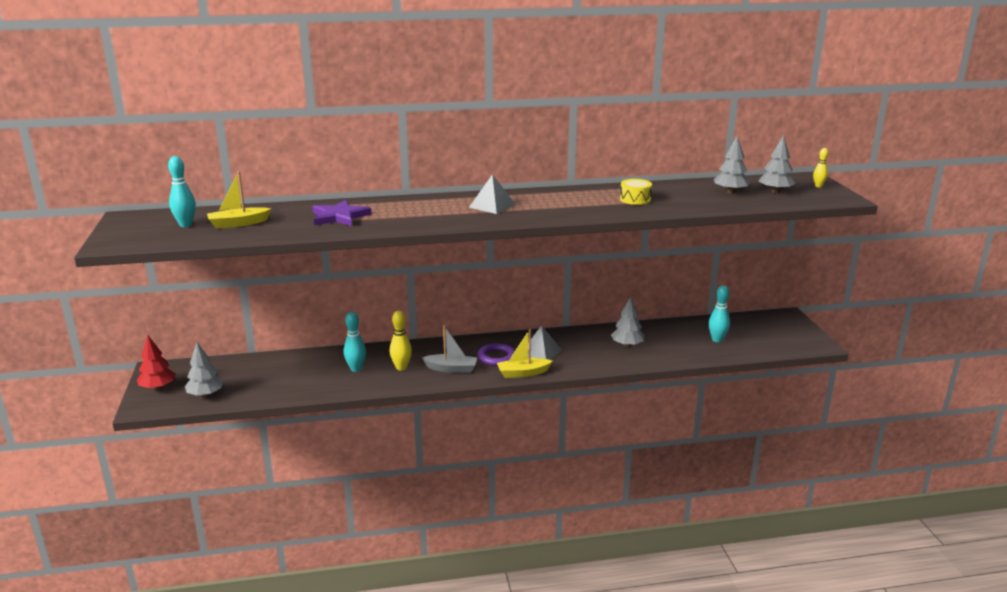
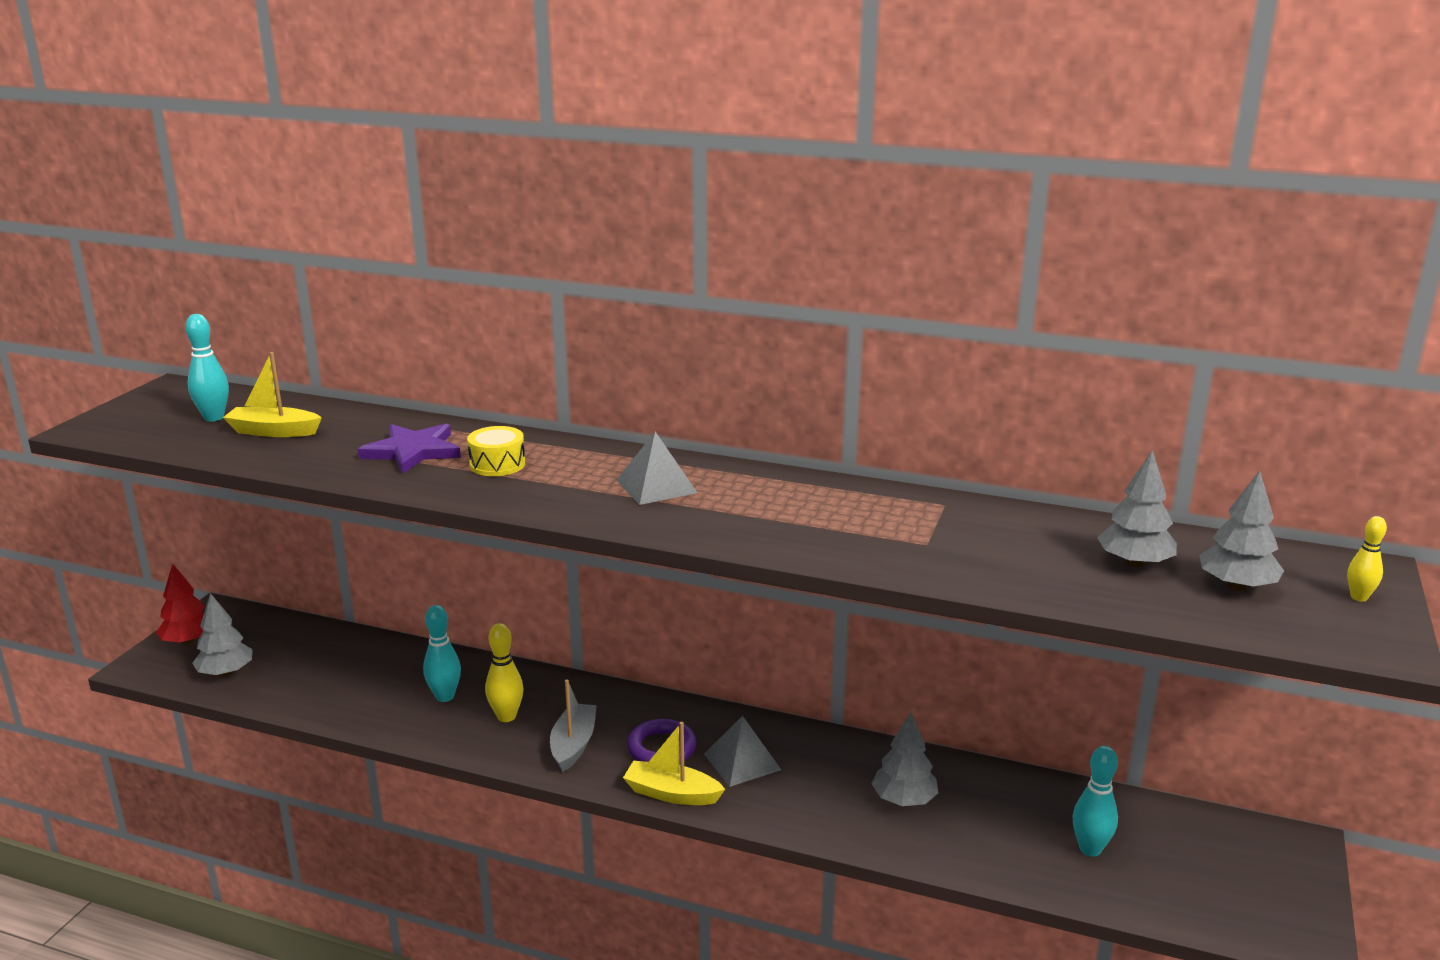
camera: 30 degrees right, 0 degrees up
(451, 369) = (573, 745): grey boat -> grey boat turned 120 degrees counterclockwise
(635, 199) = (918, 534): yellow drum -> yellow drum (497, 464)

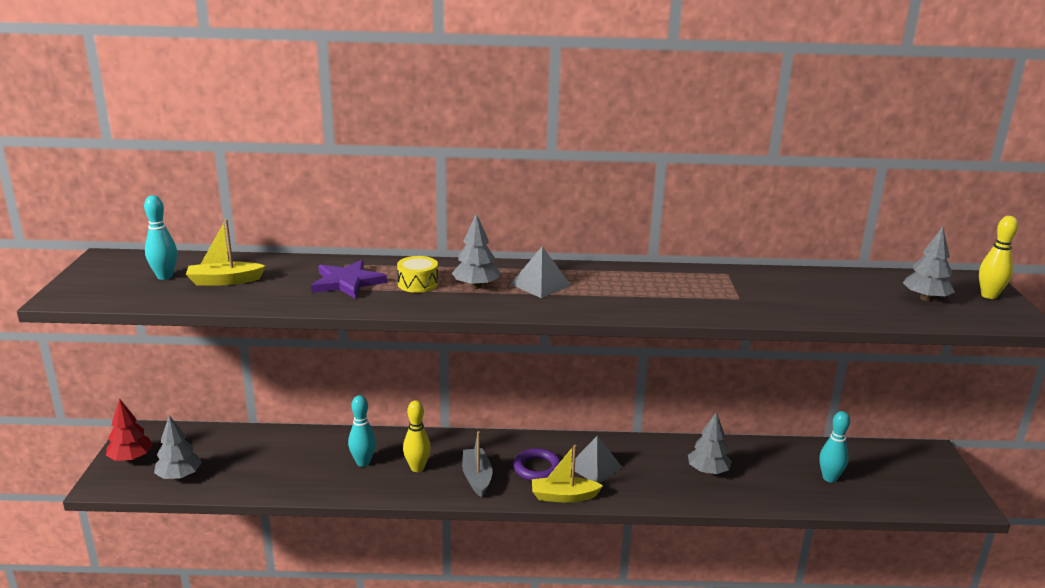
camera: 20 degrees left, 0 degrees up
(1134, 563) = (862, 293): grey tree -> grey tree (476, 286)
(1358, 597) = (989, 296): yellow bowling pin -> yellow bowling pin, size x1.59

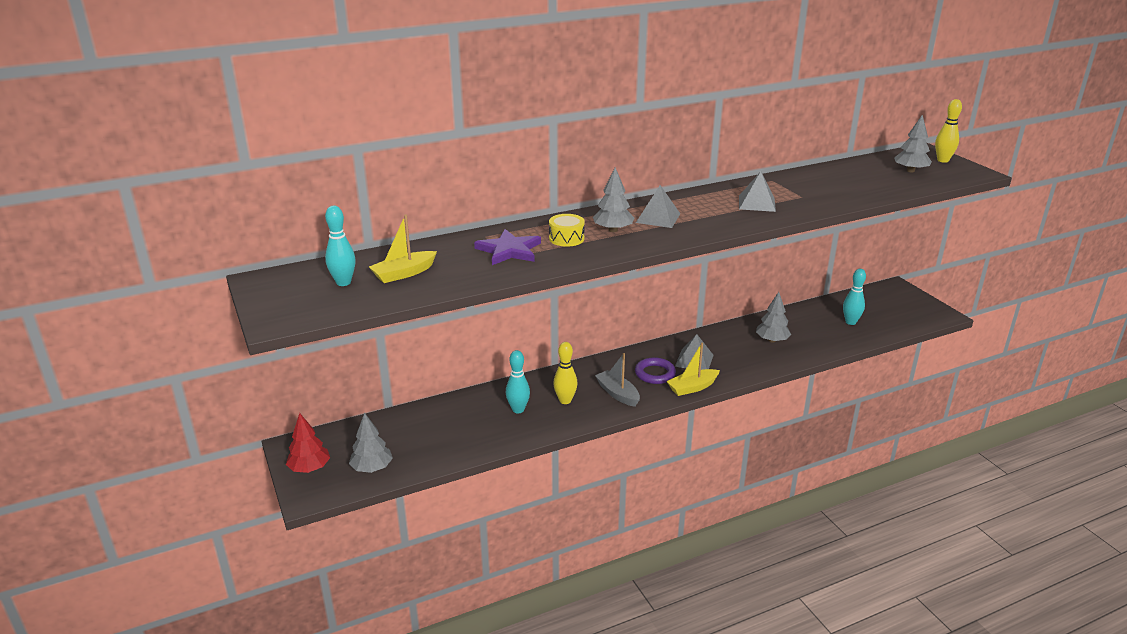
camera: 25 degrees left, 5 degrees up
(674, 294) = (757, 203): none -> grey pyramid

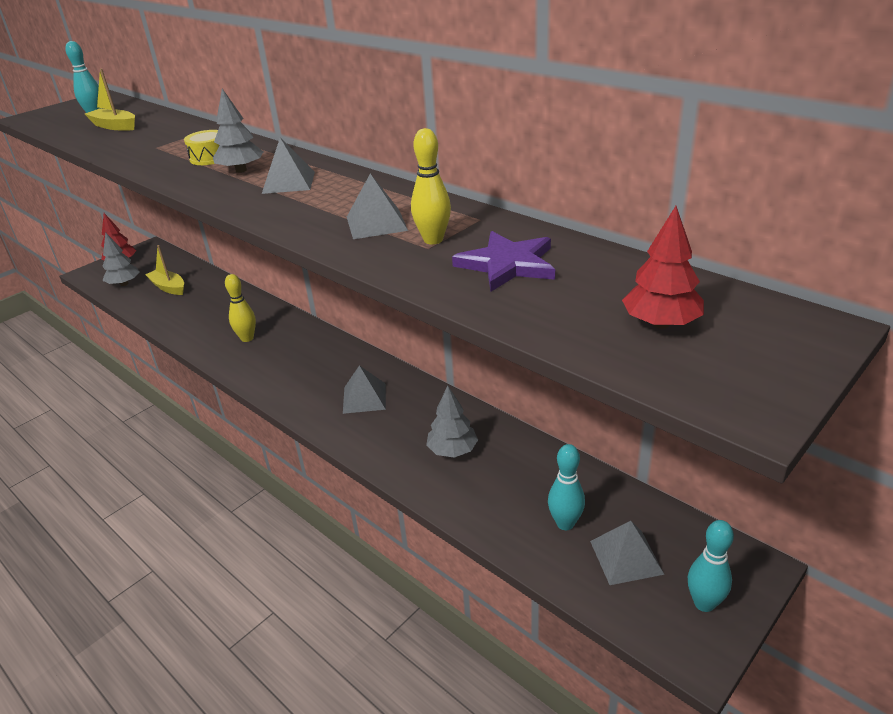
camera: 70 degrees right, 5 degrees up
(509, 250) = (172, 145): purple star -> purple star (507, 264)
(518, 410) = (223, 319): turquoise bowling pin -> turquoise bowling pin (704, 603)
(617, 394) = (270, 364): grey boat -> none
(655, 374) = (321, 378): purple ring -> none
(692, 387) = (302, 410): yellow boat -> yellow boat (168, 287)
(880, 313) = (626, 557): none -> grey pyramid
(910, 171) = (661, 323): grey tree -> red tree
(942, 160) = (780, 354): yellow bowling pin -> yellow bowling pin (433, 240)

